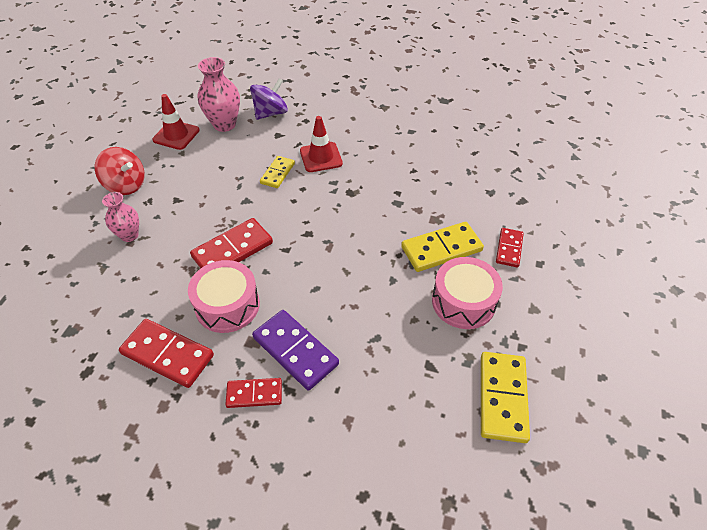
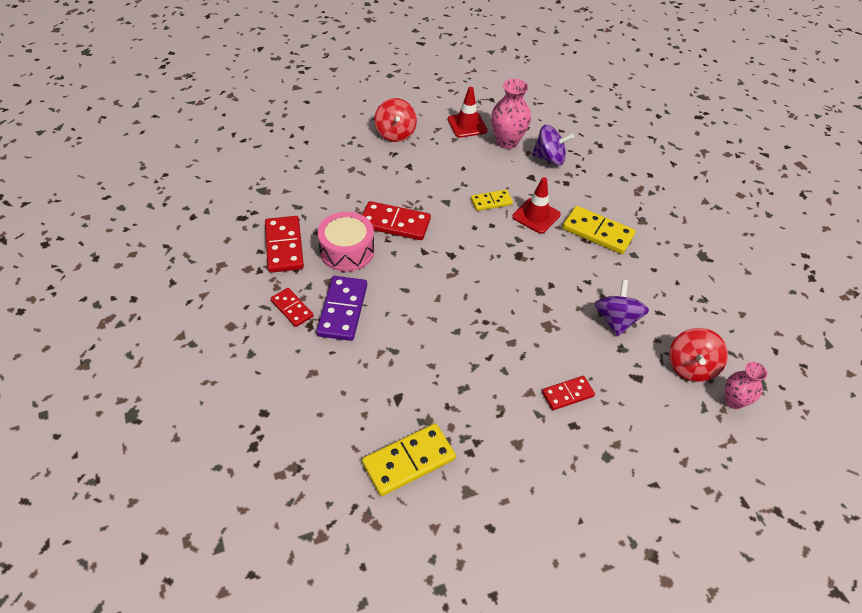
camera: 50 degrees right, 0 degrees up
(129, 235) = (356, 165): pink vase -> pink vase (734, 401)
(441, 249) = (519, 346): yellow domino -> yellow domino (597, 232)
(462, 178) = (616, 320): none -> purple spinning top
(463, 302) = (478, 389): pink drum -> none
(533, 168) = (690, 366): none -> red spinning top

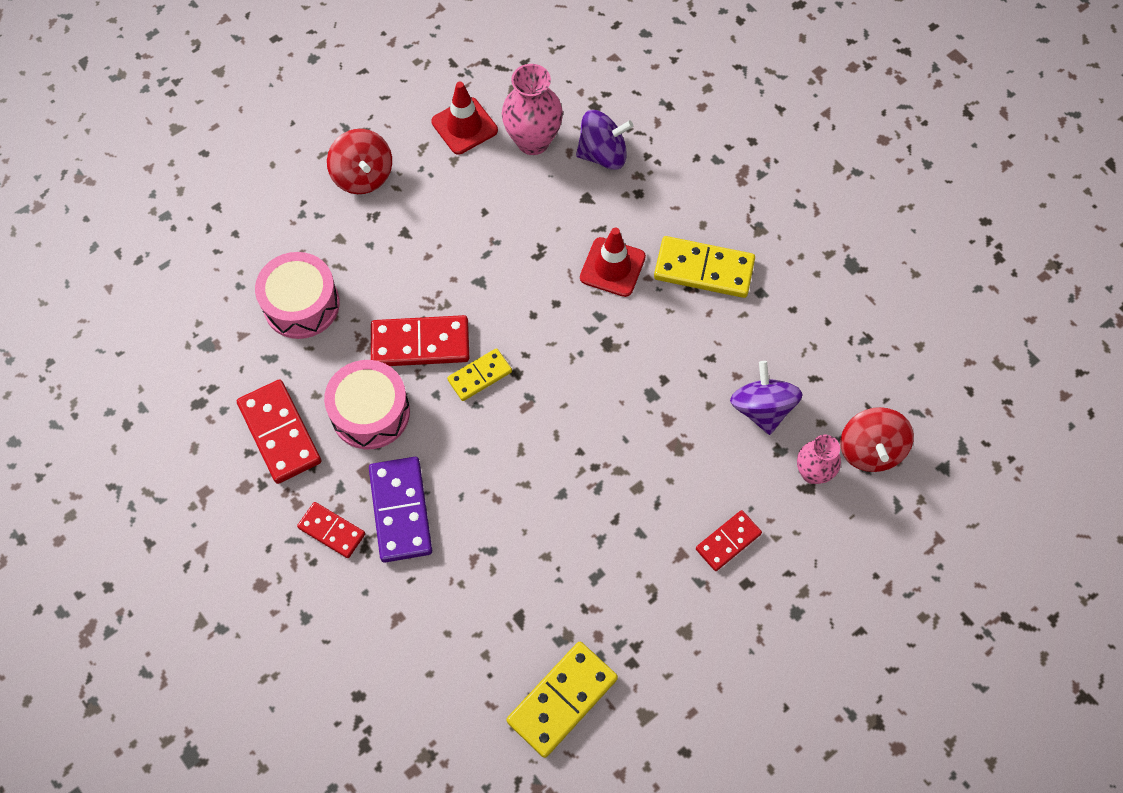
camera: 15 degrees left, 15 degrees up
(329, 185) = (301, 304): none -> pink drum
(491, 202) = (543, 262): yellow domino -> yellow domino (480, 376)
(734, 401) = (931, 483): pink vase -> pink vase (812, 473)

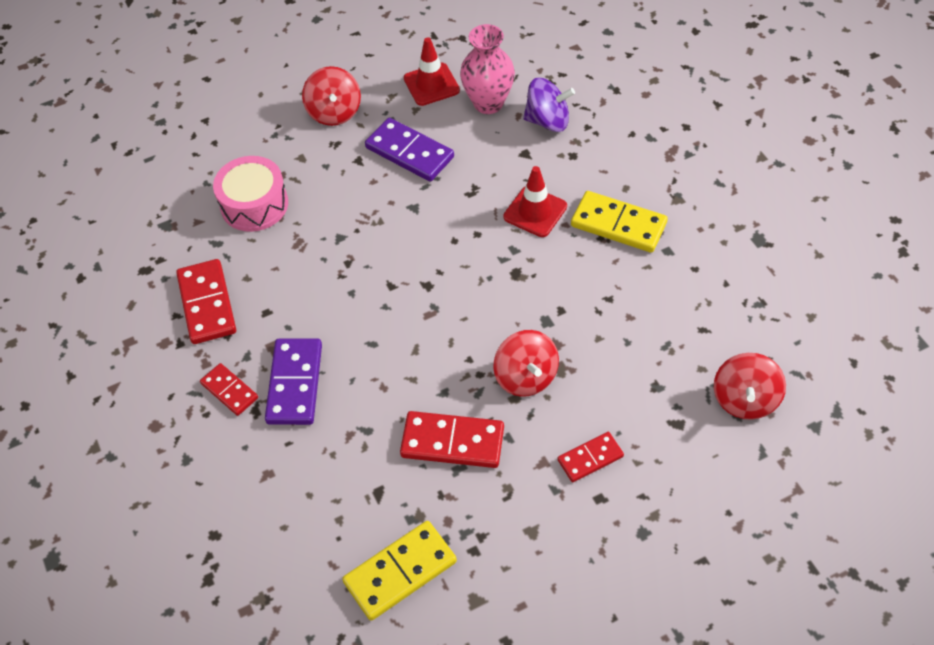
camera: 15 degrees right, 10 degrees down
(370, 412) = (290, 299): pink drum -> none
(420, 344) = (348, 250): red domino -> red domino (452, 442)
(459, 215) = (409, 152): none -> purple domino
(480, 376) = (394, 283): yellow domino -> none
(643, 462) = (526, 377): none -> red spinning top
(762, 408) = (647, 348): purple spinning top -> none
(812, 473) = (684, 411): pink vase -> none

